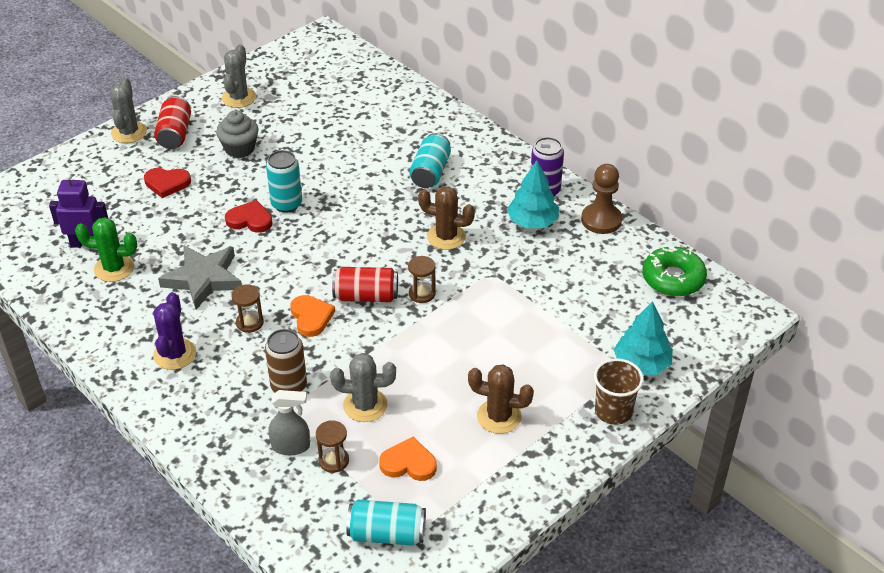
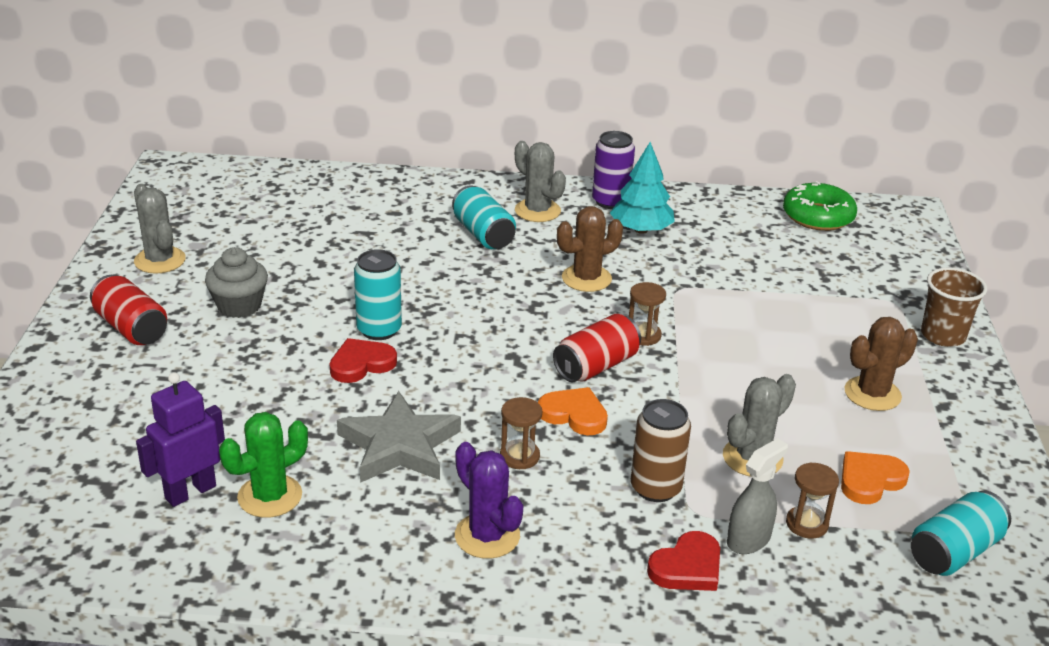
camera: 45 degrees left, 10 degrees down
(129, 132) = (63, 354): grey cactus -> grey cactus (537, 211)
(167, 183) = (200, 379): red heart -> red heart (687, 567)
(601, 220) = (693, 201): brown pawn -> none
(641, 364) = (901, 289): turquoise tree -> none

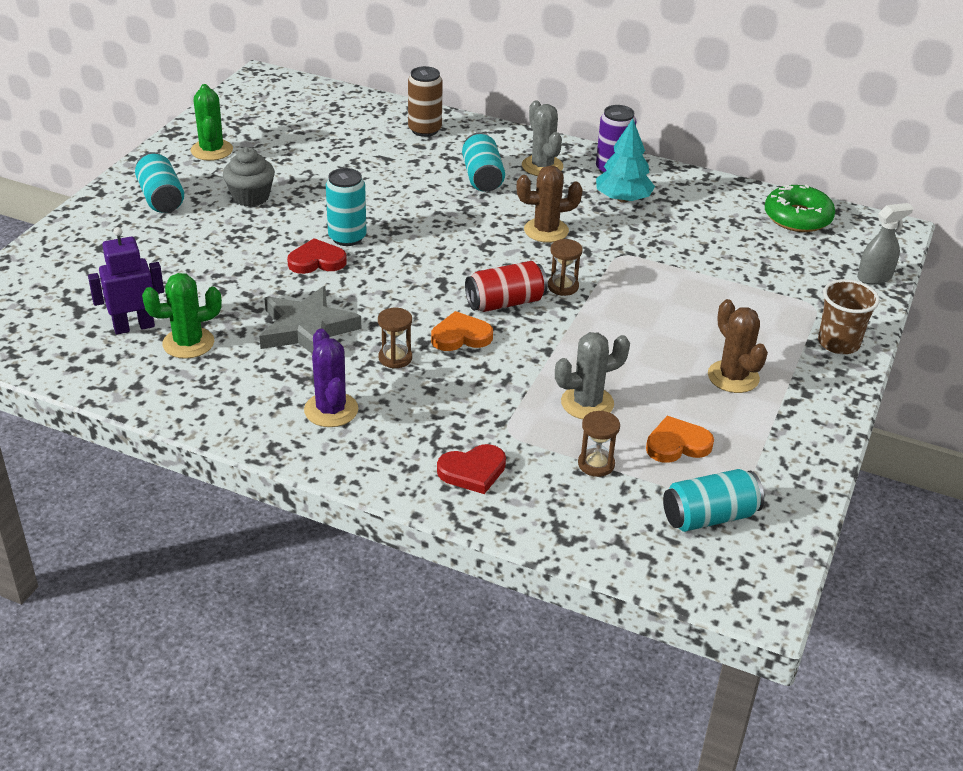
camera: 20 degrees right, 5 degrees up
(131, 328) = (161, 198): red can -> turquoise can
(160, 260) = (212, 150): grey cactus -> green cactus
(574, 414) = (461, 336): orange heart -> orange heart turned 60 degrees counterclockwise
(655, 488) = (489, 407): brown can -> brown can (424, 130)
(749, 539) = (538, 464): grey spray bottle -> grey spray bottle (874, 277)
(872, 394) = (733, 377): brown cactus -> brown cactus turned 75 degrees clockwise

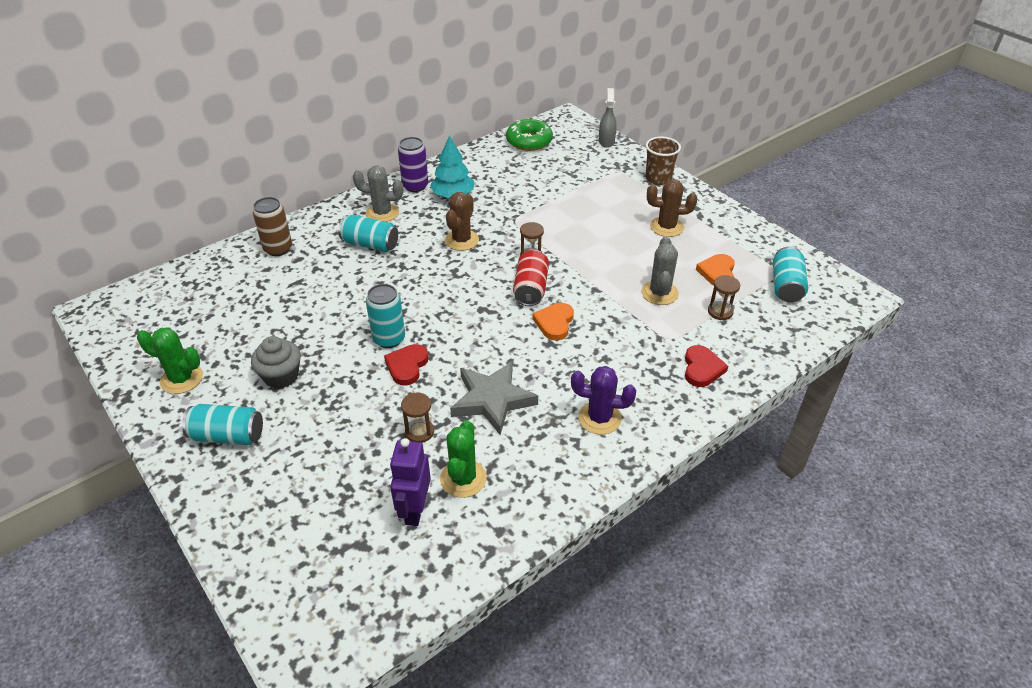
camera: 60 degrees left, 5 degrees up
(395, 358) = (559, 364): brown hourglass -> brown hourglass (419, 432)

